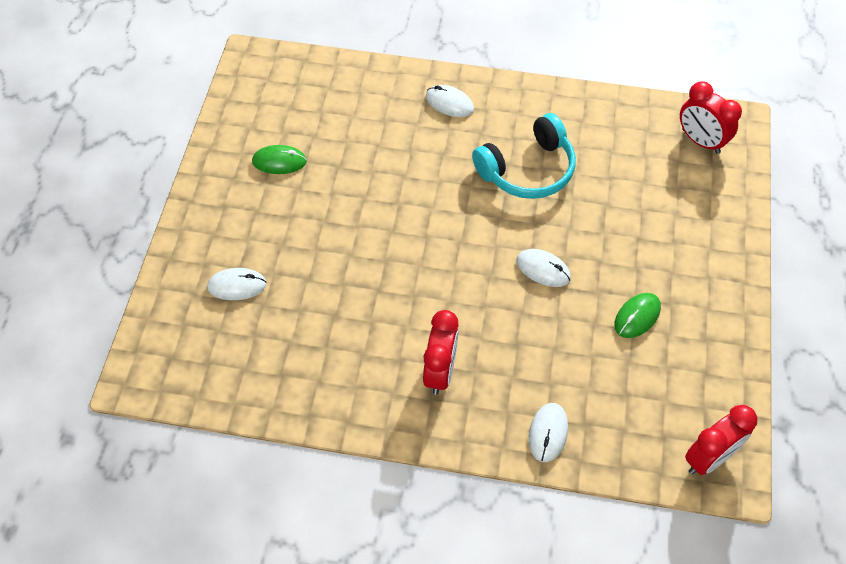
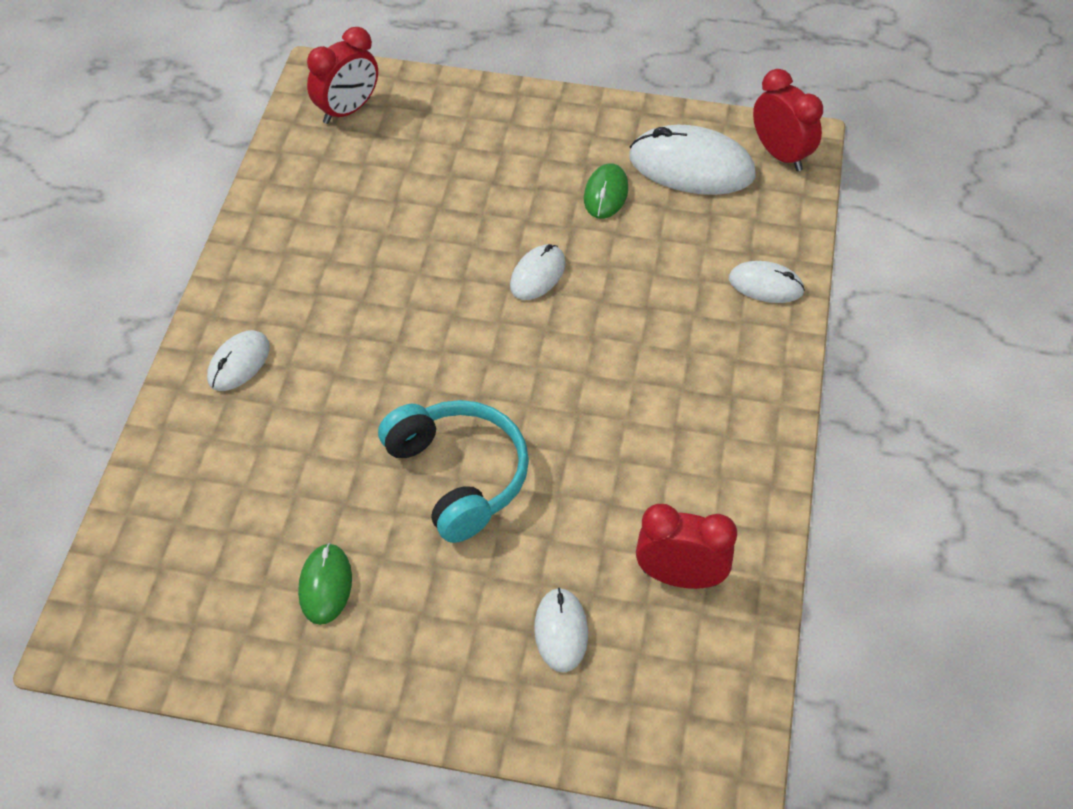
camera: 90 degrees left, 5 degrees down
(440, 372) = (691, 385): red clock -> red clock (680, 577)
(527, 170) = (375, 281): turquoise headphones -> turquoise headphones (458, 476)
(637, 316) = (606, 194): green mouse -> green mouse turned 60 degrees clockwise
(680, 382) = (691, 166): none -> white mouse

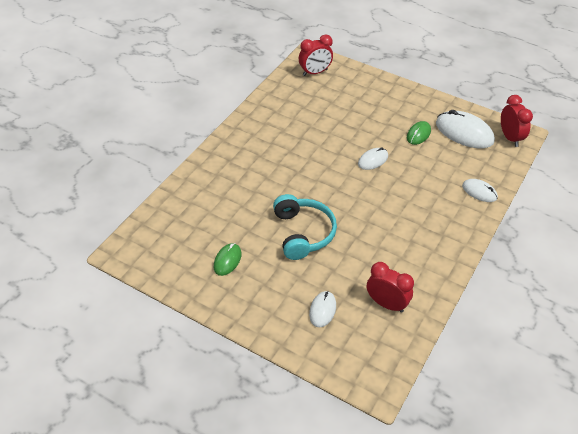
camera: 20 degrees right, 5 degrees down
(239, 363) = (227, 162): white mouse -> none

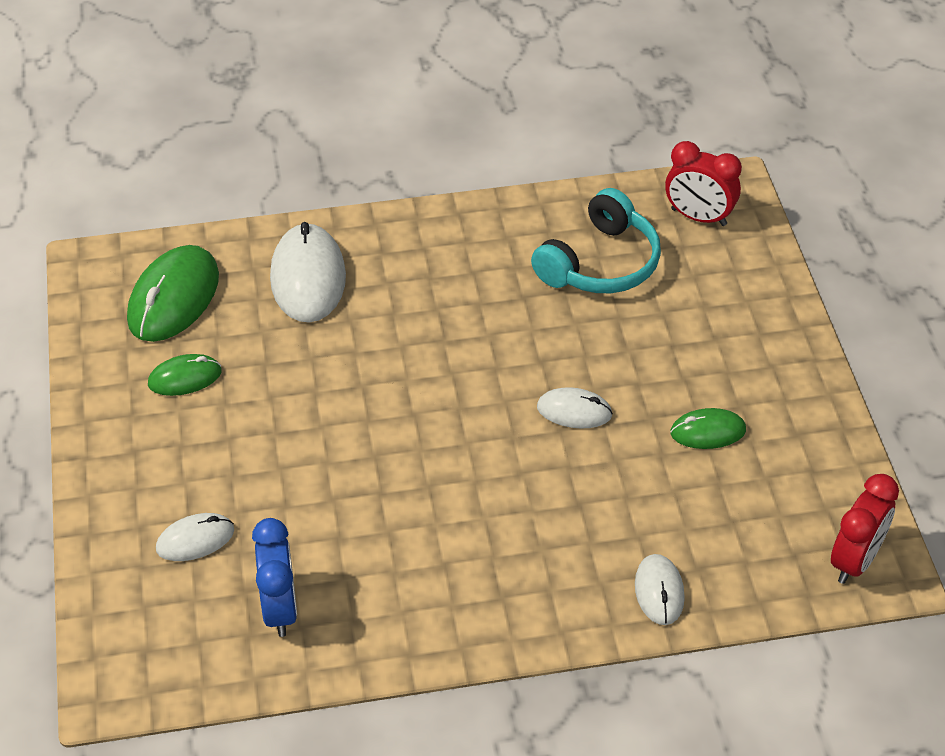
camera: 50 degrees right, 0 degrees up
(176, 237) = (174, 298): none -> green mouse
(303, 233) = (323, 425): turquoise headphones -> turquoise headphones (600, 263)
(386, 304) = (280, 608): red clock -> blue clock
(464, 132) = (788, 489): white mouse -> white mouse (308, 278)

